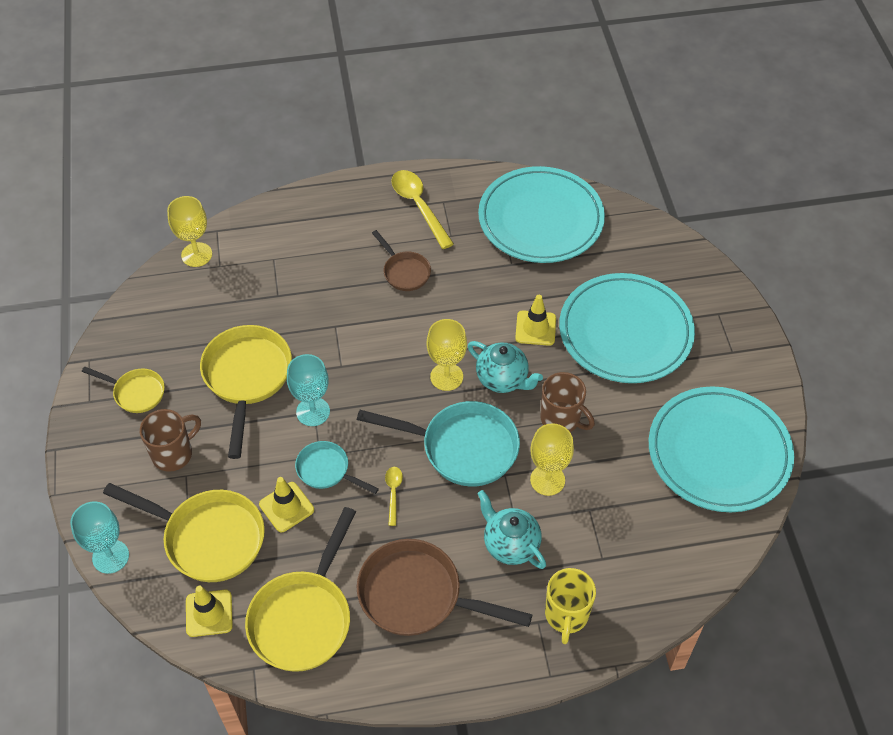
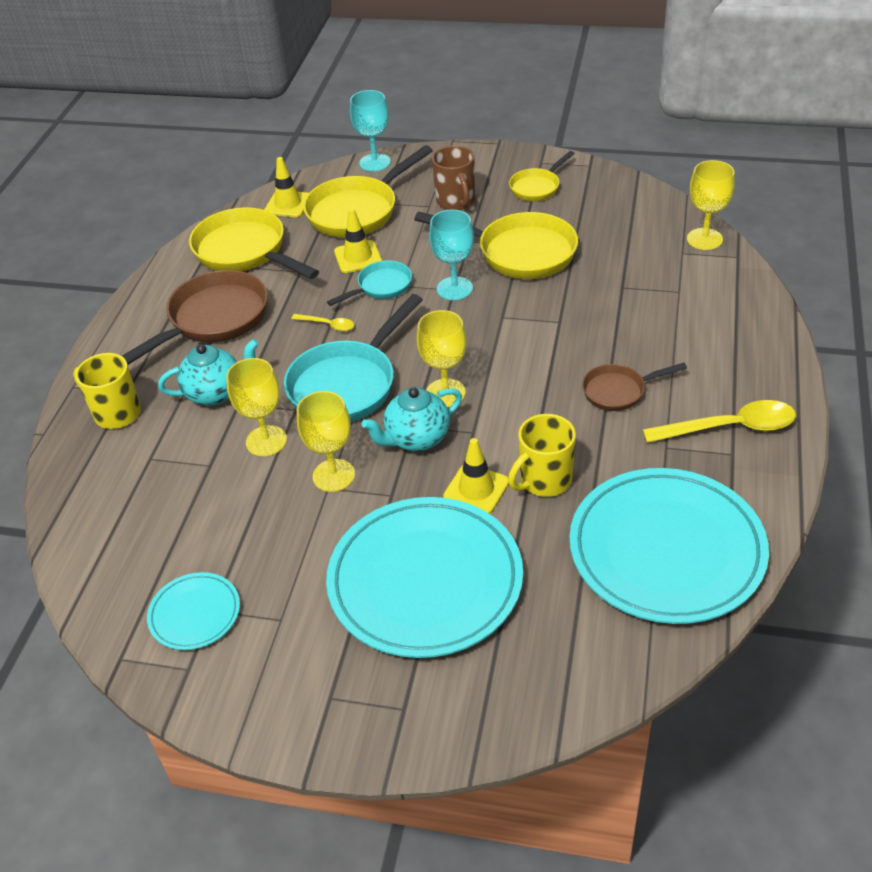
camera: 115 degrees right, 10 degrees down
(510, 293) = (544, 480): none -> yellow mug
(561, 419) = (333, 475): brown mug -> yellow goblet
(719, 452) = (195, 614): turquoise plate -> turquoise plate, size x0.47

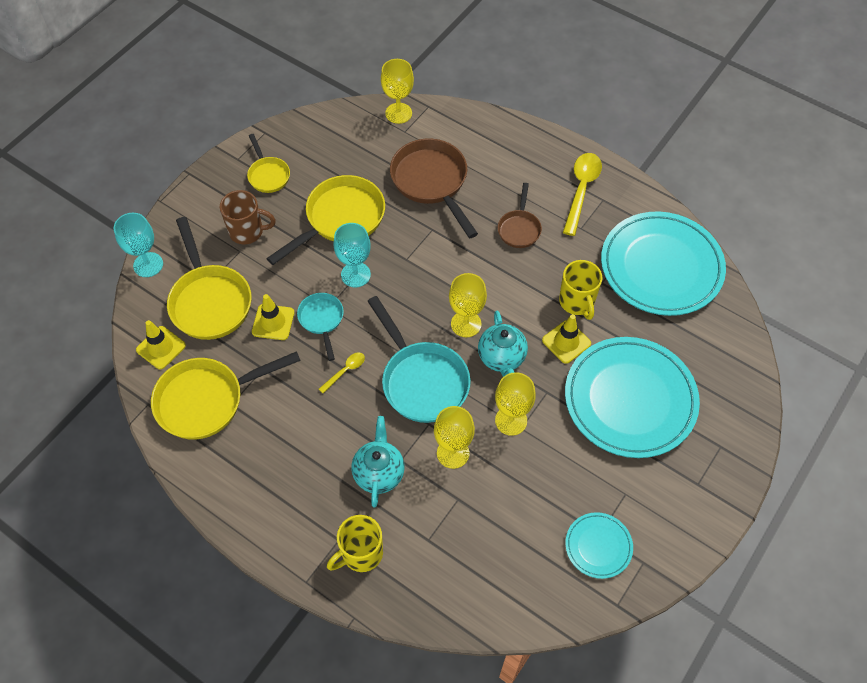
camera: 70 degrees left, 15 degrees up
(213, 320) = (286, 451): brown pan -> brown pan (432, 182)

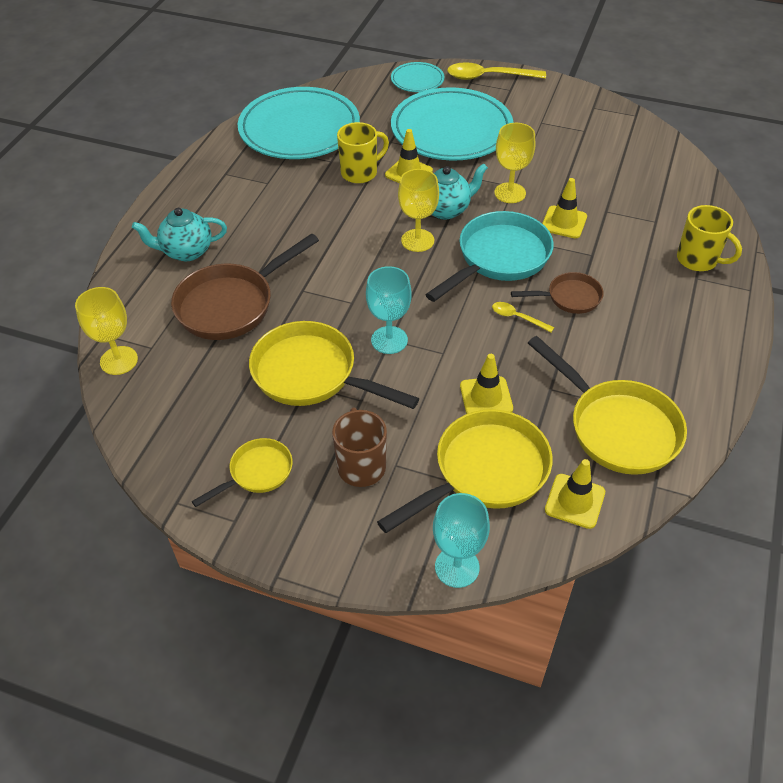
camera: 105 degrees left, 10 degrees down
(321, 320) = (463, 354): turquoise pan -> none
(379, 473) = (614, 266): turquoise teapot -> turquoise teapot (186, 251)
(453, 453) = (564, 222): yellow goblet -> yellow traffic cone
(519, 228) = (281, 224): brown pan -> brown pan (569, 297)
(581, 190) = (215, 189): yellow spoon -> yellow spoon (488, 77)
(598, 546) = (595, 130): turquoise plate -> turquoise plate (417, 80)

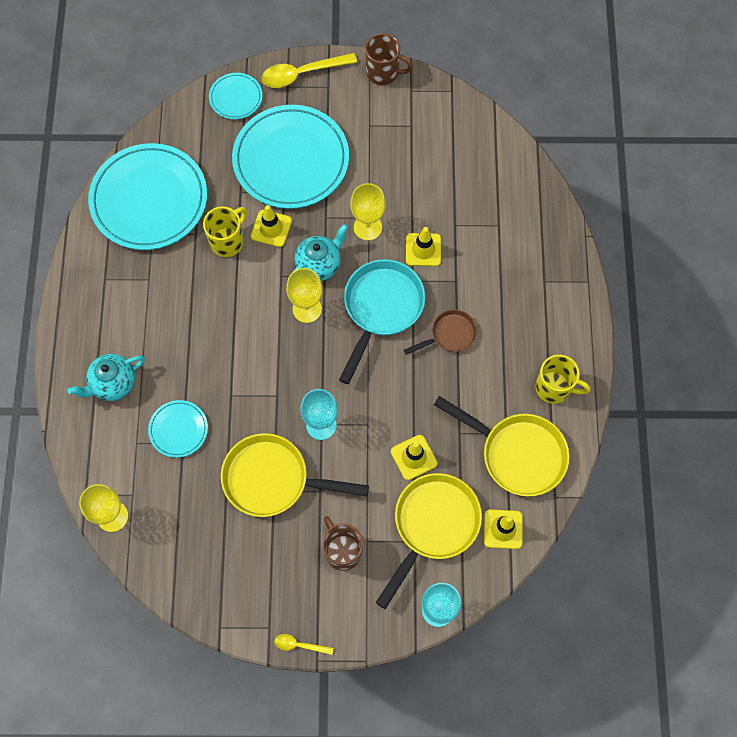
camera: 20 degrees left, 20 degrees up
(231, 304) = (178, 429): brown pan -> turquoise plate
(257, 473) = (268, 582): yellow pan -> none
(517, 317) = (414, 369): yellow spoon -> yellow spoon (299, 645)
(569, 90) = (383, 72): none -> brown mug
(698, 260) = (542, 260): yellow mug -> yellow mug (554, 388)

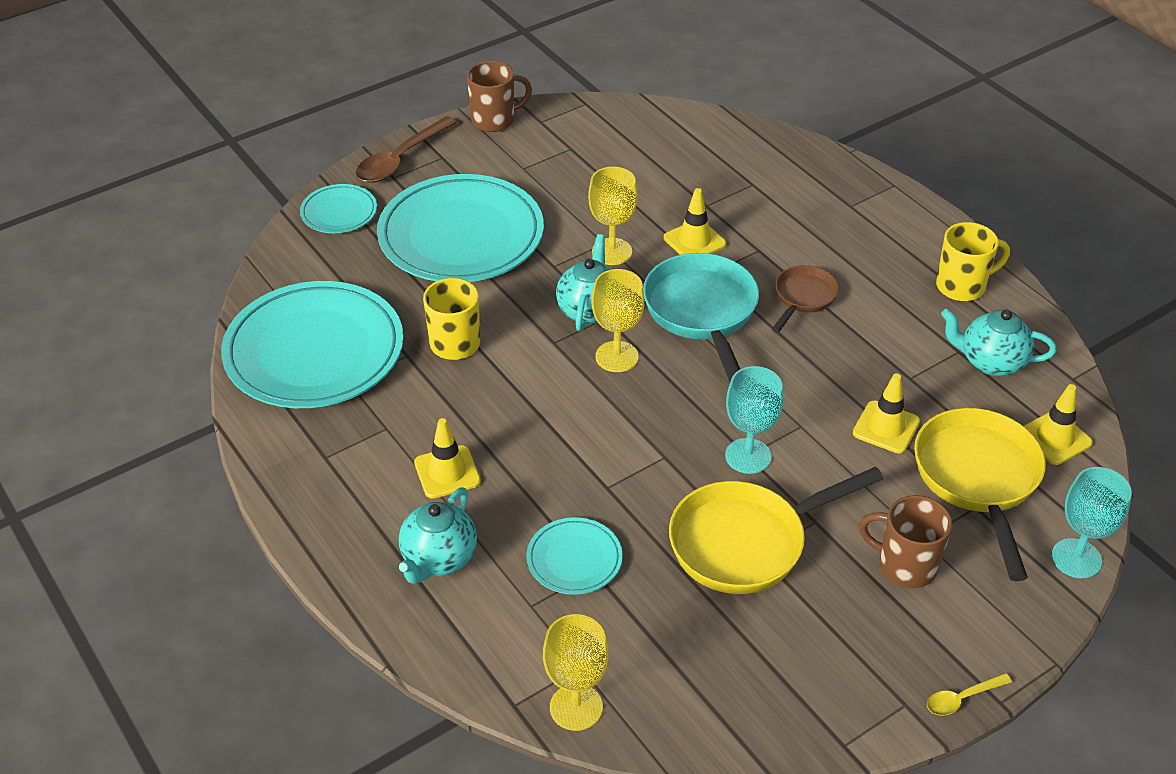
camera: 35 degrees left, 25 degrees down
(271, 228) = (498, 305): yellow traffic cone -> yellow traffic cone (447, 472)
(302, 74) = (400, 159): yellow spoon -> brown spoon
(517, 453) = (991, 362): yellow pan -> turquoise teapot

